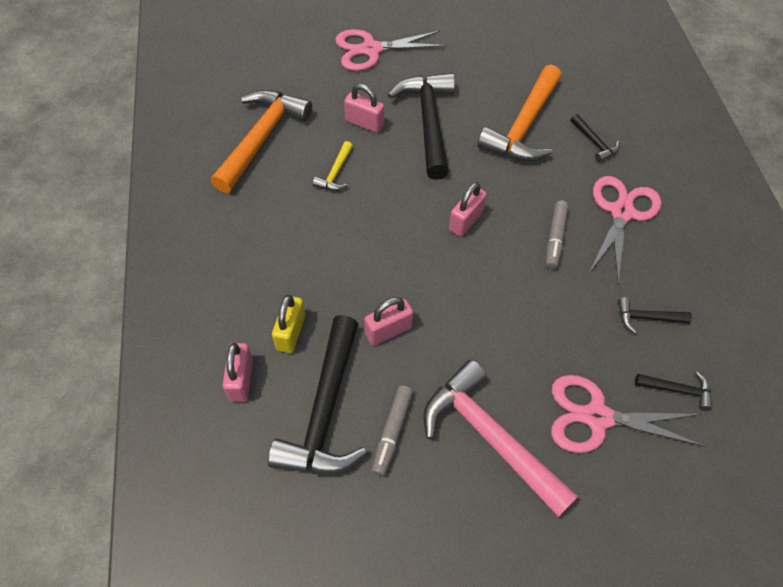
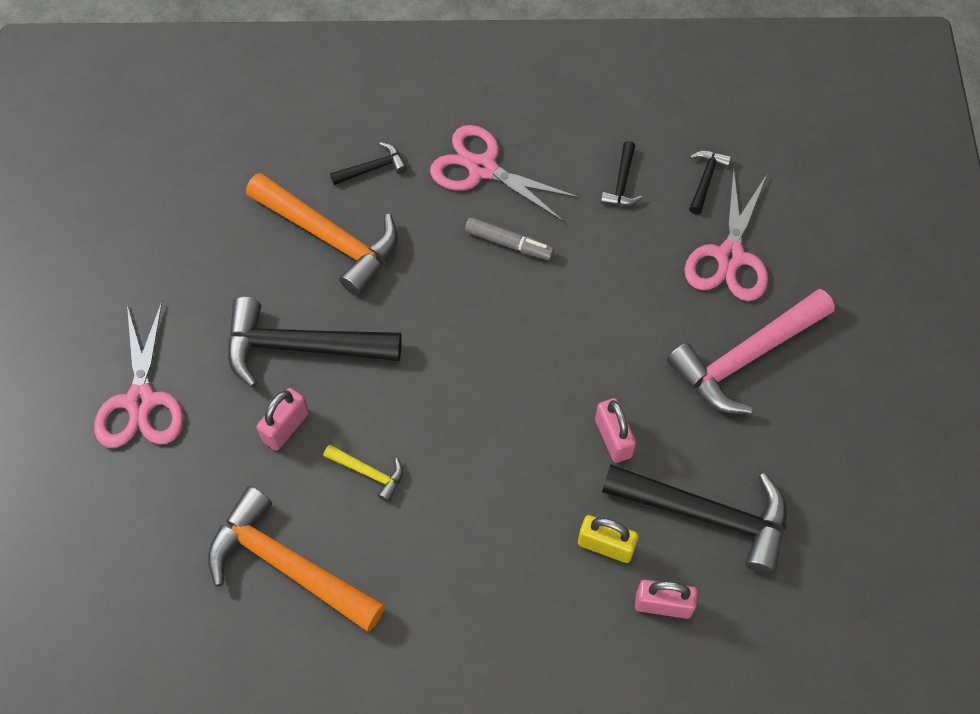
camera: 80 degrees left, 5 degrees up
(392, 432) = (736, 450): grey marker -> none
(465, 221) = (470, 332): pink padlock -> none

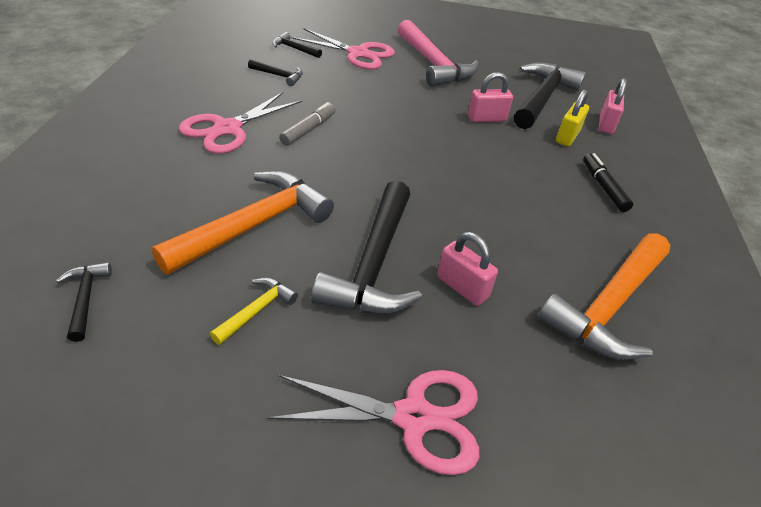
camera: 85 degrees left, 20 degrees down
(368, 473) = (512, 239): yellow hammer -> yellow hammer (256, 310)
(372, 168) = (187, 186): black hammer -> black hammer (85, 299)
(496, 583) = (603, 187): none -> black marker

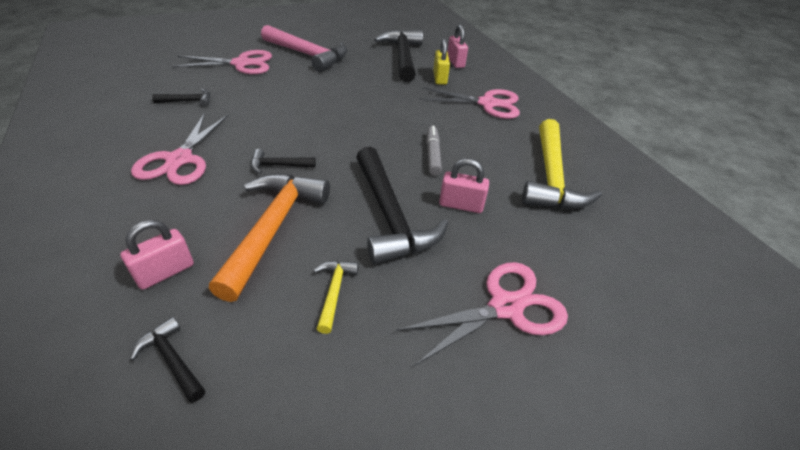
camera: 30 degrees left, 0 degrees up
(294, 49) = (182, 75): black hammer -> black hammer (279, 165)
(308, 130) = (252, 136): grey marker -> grey marker (432, 155)
(486, 118) = (378, 83): pink padlock -> pink padlock (165, 272)
(603, 187) = (487, 104): black marker -> pink scissors
(608, 306) = (551, 177): orange hammer -> yellow hammer

